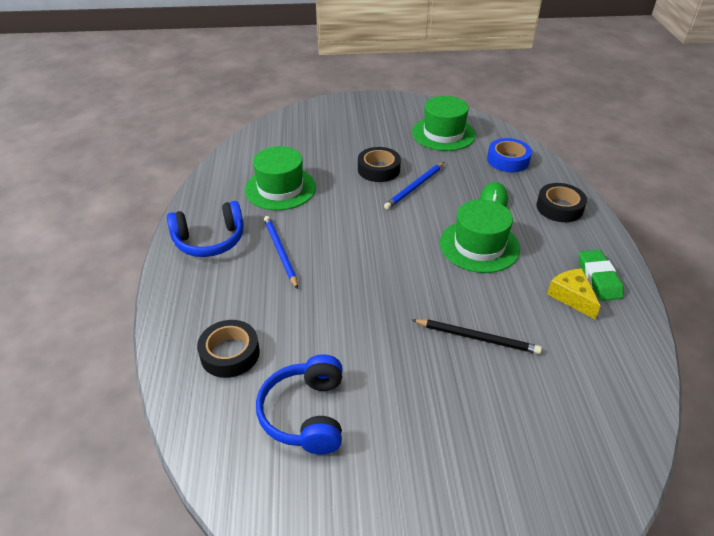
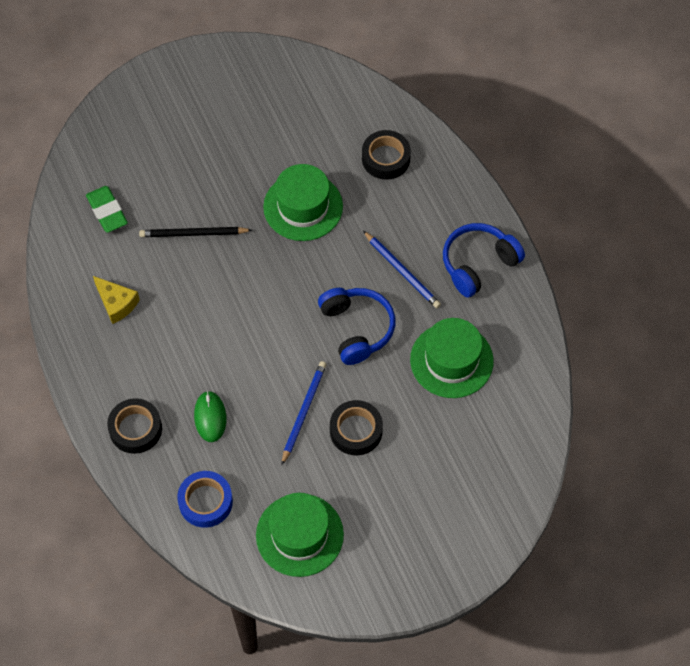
camera: 160 degrees right, 20 degrees up
(305, 414) = (304, 132): blue headphones -> blue headphones (357, 329)
(479, 246) = (212, 342): green hat -> green hat (303, 207)
(599, 278) = (92, 334): green eraser -> green eraser (107, 211)

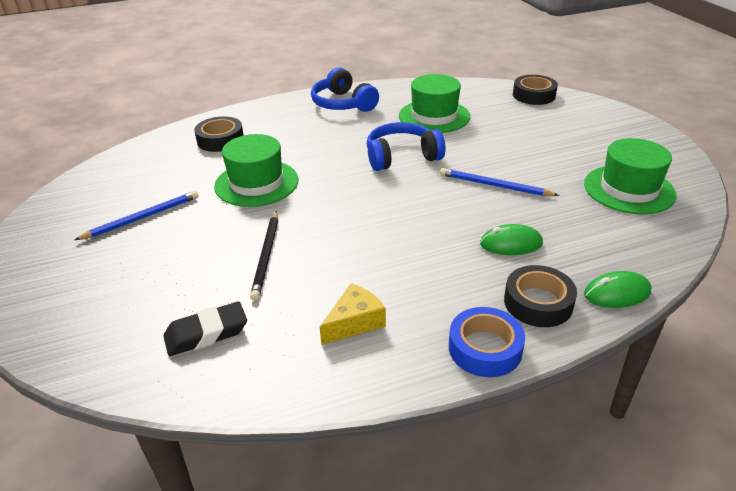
camera: 85 degrees left, 25 degrees down
(107, 211) = (206, 333): green eraser -> black eraser
(146, 488) = (617, 293): none -> green mouse
(205, 502) = (616, 247): blue tape -> blue tape (485, 348)
(356, 431) = (509, 159): black tape -> black tape (534, 95)
(402, 271) = (344, 135): blue pencil -> blue pencil (142, 218)

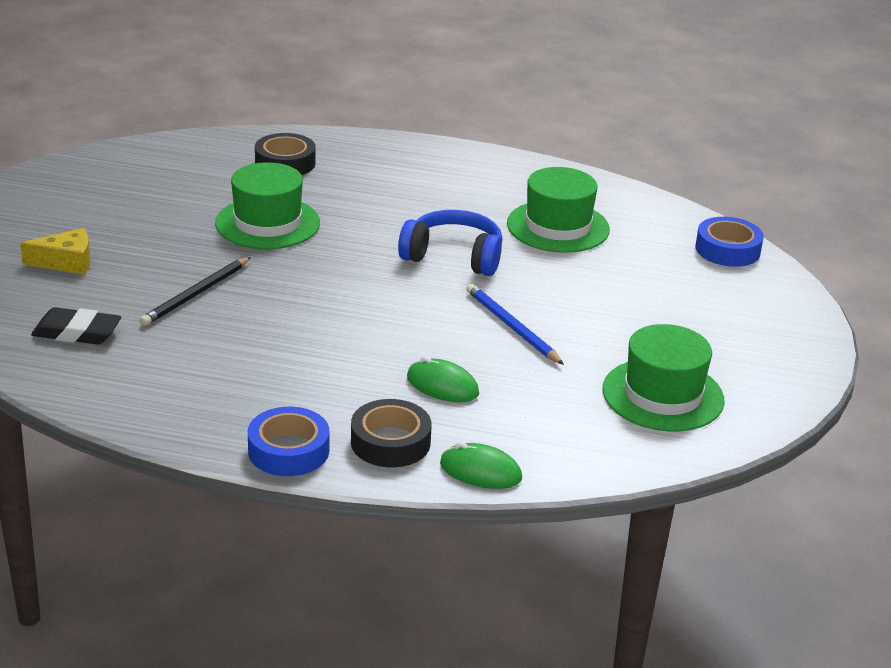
camera: 30 degrees right, 5 degrees down
(142, 218) = (127, 213): blue pencil -> none
(343, 104) = (470, 171): blue headphones -> none
(355, 322) = (205, 380): yellow cheese -> yellow cheese (66, 262)
(534, 95) = (727, 250): black tape -> blue tape

